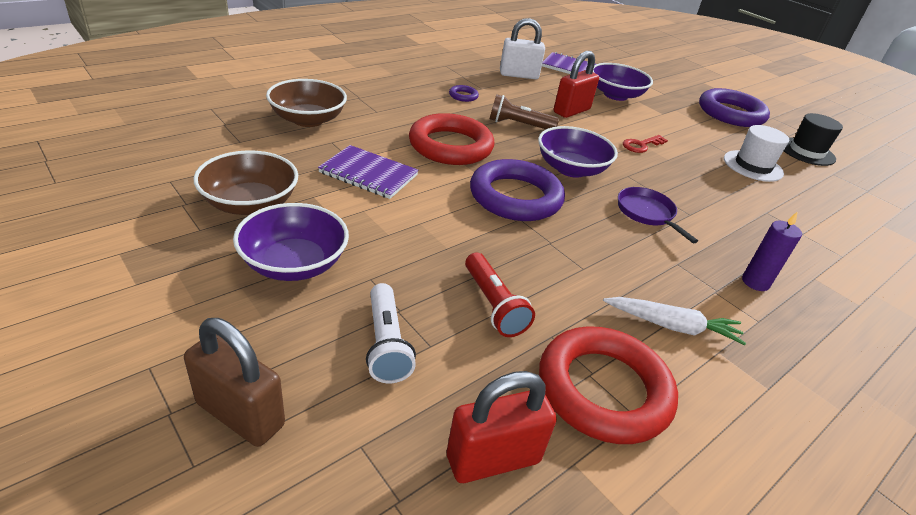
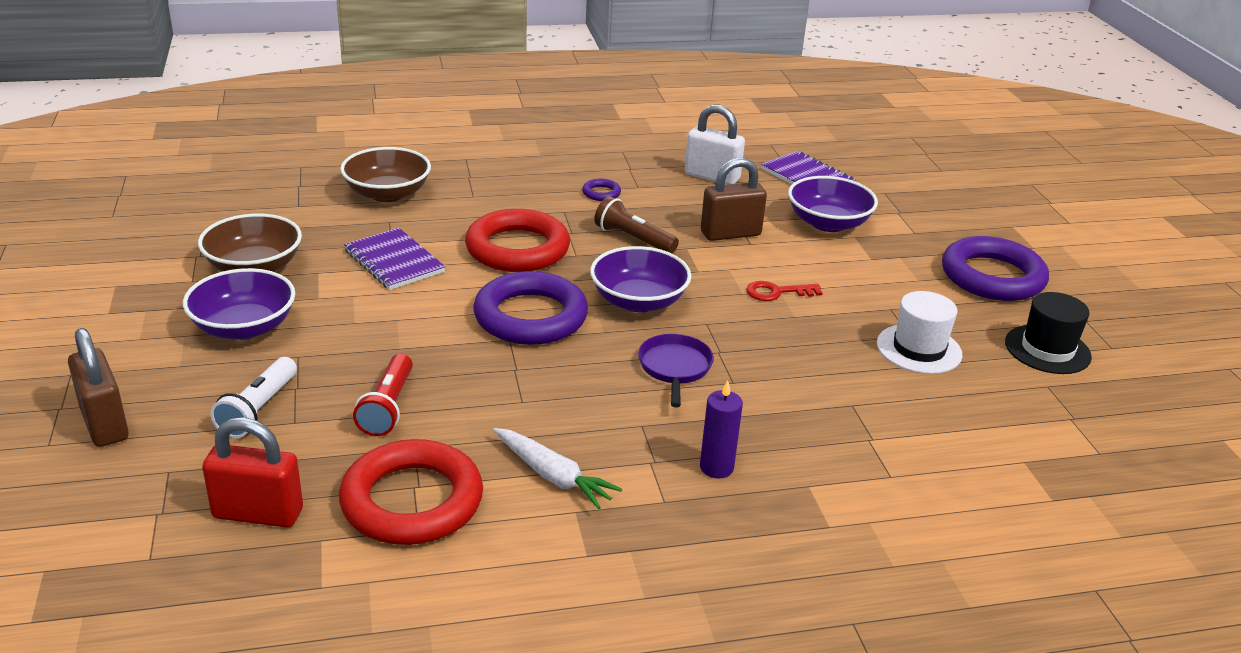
camera: 30 degrees right, 5 degrees down
(571, 111) = (730, 234): red padlock -> brown padlock

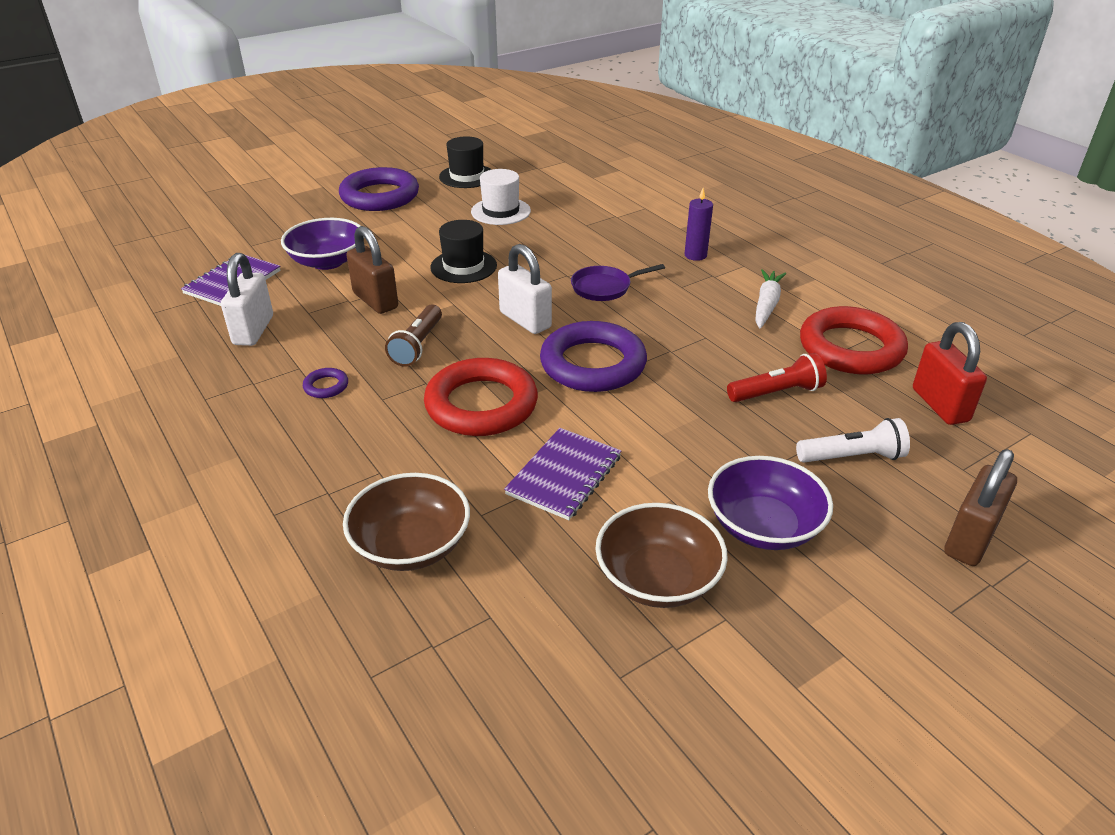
camera: 110 degrees left, 5 degrees up
(638, 301) = (525, 320): purple bowl -> white padlock
(777, 292) = (463, 266): red key -> black hat

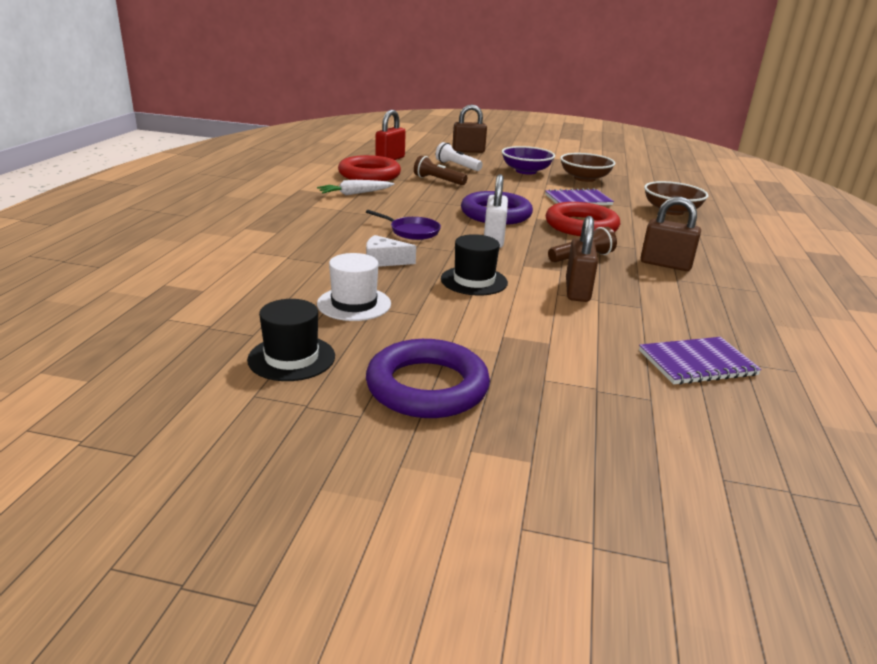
camera: 135 degrees left, 10 degrees down
(253, 330) = (698, 314): white padlock -> none
(326, 386) = (665, 264): purple ring -> brown padlock
(327, 261) = (582, 338): purple bowl -> none
(555, 247) = (384, 261): none -> white cheese
(695, 255) = (318, 219): purple candle -> none
(777, 393) = (438, 180): red flashlight -> brown flashlight

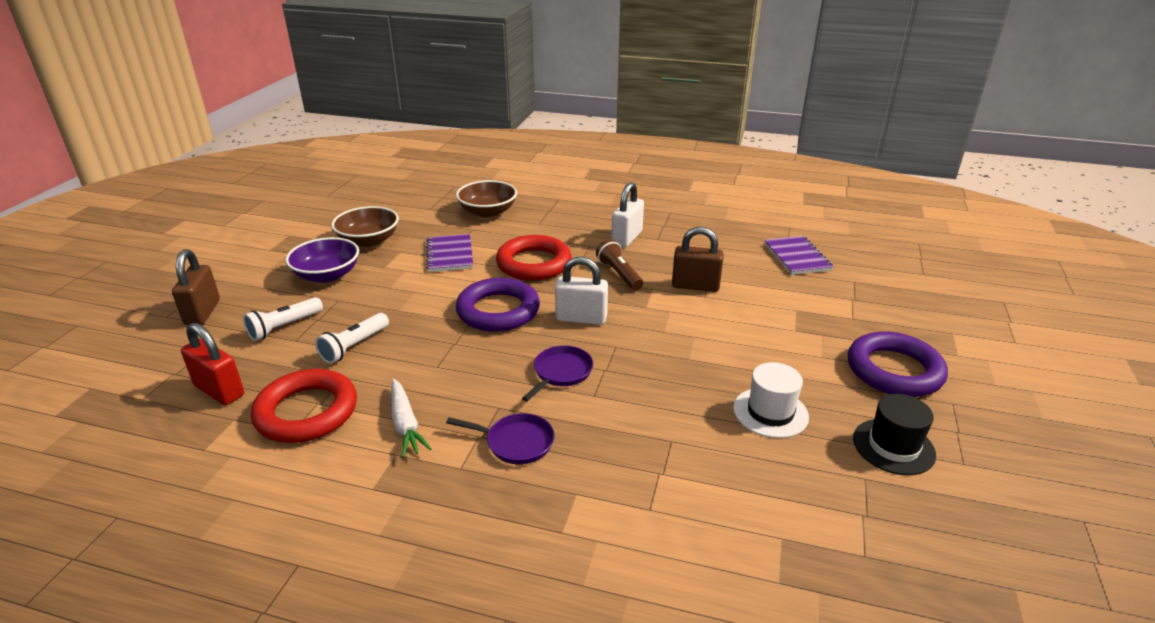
camera: 85 degrees left, 5 degrees up
(331, 218) = (516, 442): none -> purple pan
(384, 261) = (656, 394): white cheese -> none
(438, 180) = (354, 346): brown flashlight -> white flashlight
(474, 281) = (691, 337): black hat -> none
(665, 264) = (627, 238): brown padlock -> white padlock

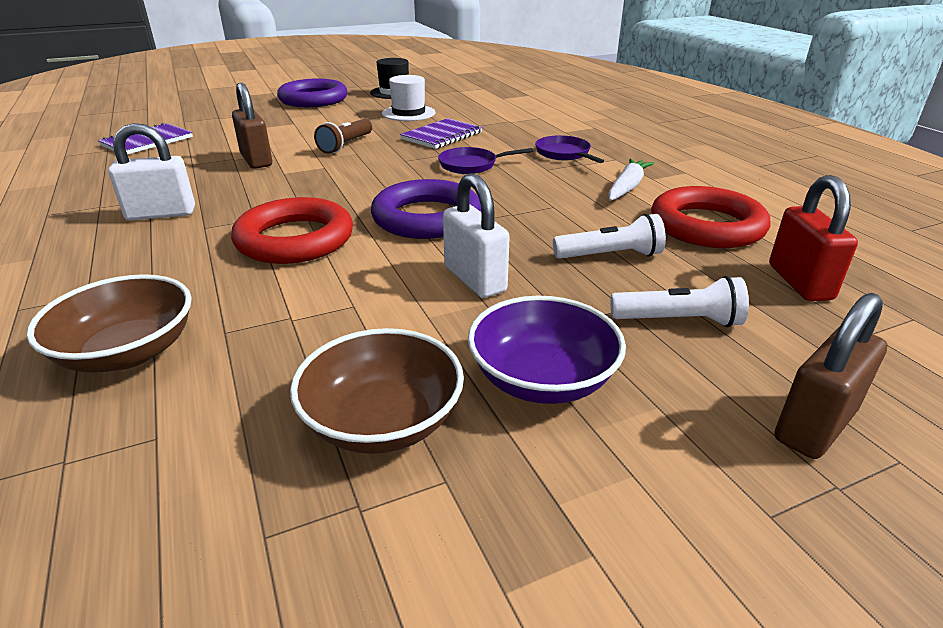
camera: 130 degrees left, 0 degrees up
(450, 255) = (338, 305): purple notebook -> purple notebook (442, 136)
(581, 318) = (382, 182): white padlock -> white padlock (474, 279)
(619, 274) = (269, 192): brown flashlight -> brown flashlight (346, 145)

